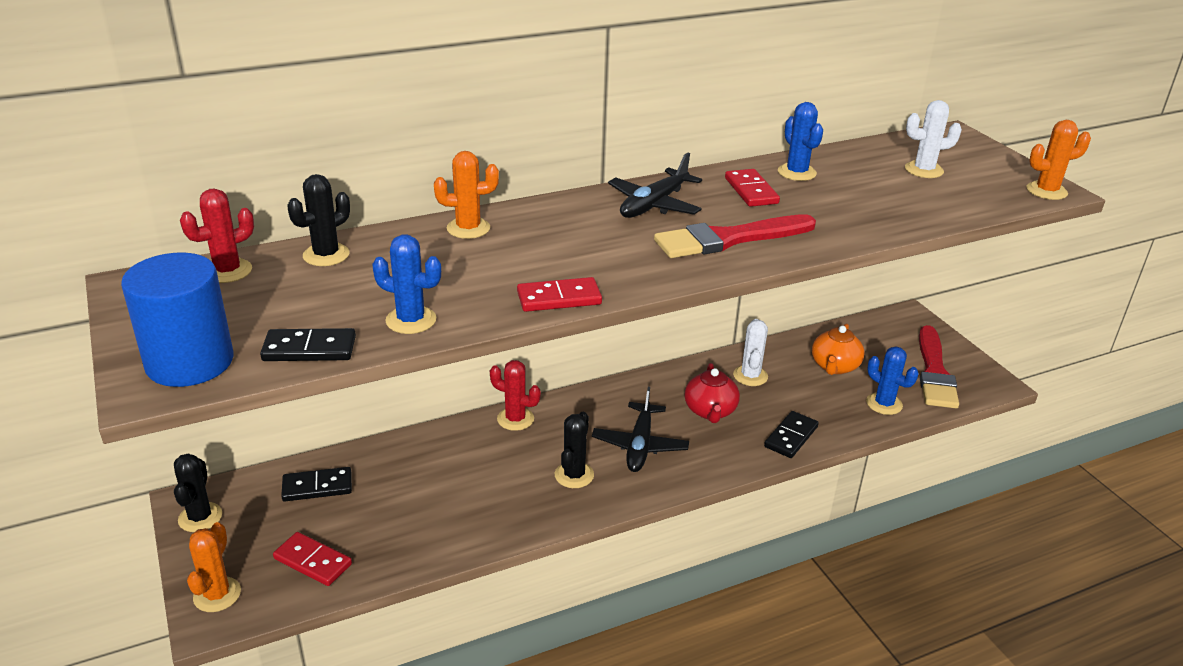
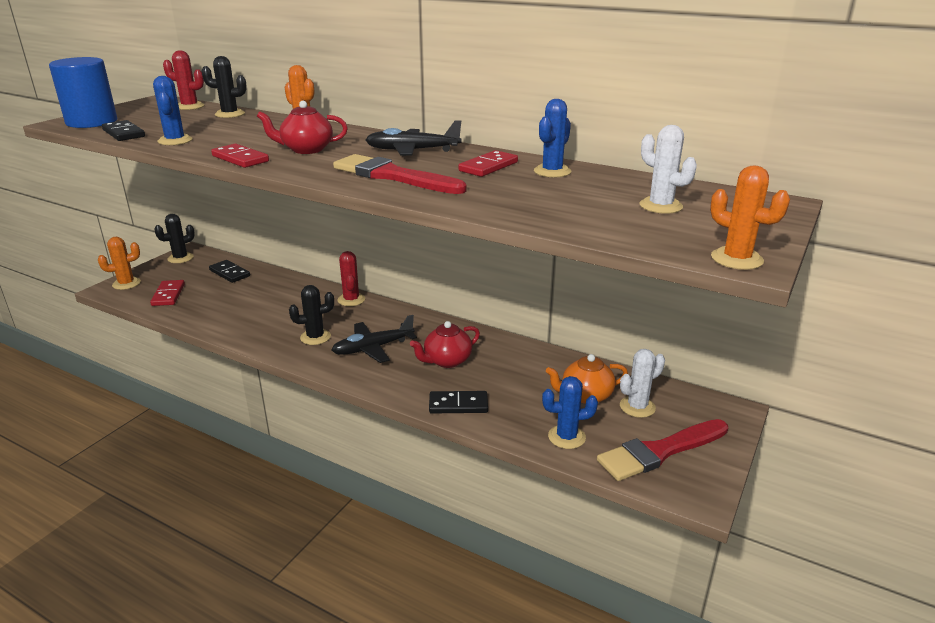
camera: 55 degrees right, 5 degrees down
(573, 253) = (306, 149): none -> red teapot
(750, 376) = (515, 362): white cactus -> white cactus (637, 407)
(884, 404) = (566, 437): blue cactus -> blue cactus turned 75 degrees clockwise

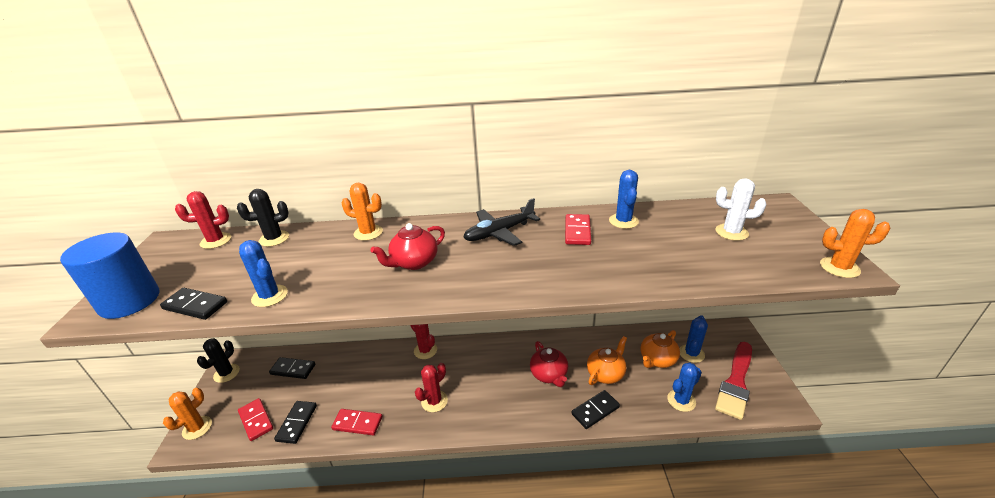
camera: 30 degrees left, 5 degrees up
(194, 308) = (297, 423): none -> black domino
(240, 159) = (372, 297): red domino -> red domino (357, 423)
(315, 337) = (434, 401): black cactus -> red cactus
(373, 348) = (488, 390): black plane -> none
(393, 176) = (529, 269): red brush -> none
(446, 361) = (549, 375): red teapot -> red teapot turned 45 degrees counterclockwise
(509, 383) = (606, 373): none -> orange teapot
(637, 407) = (691, 353): white cactus -> blue cactus

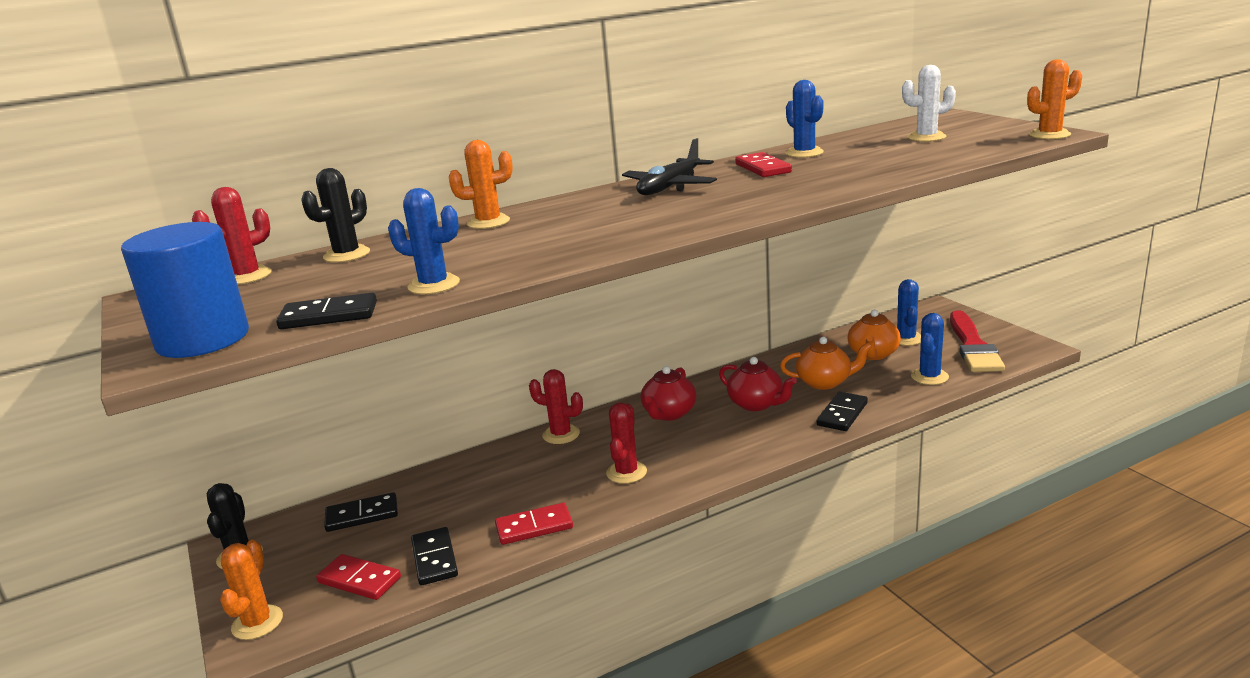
camera: 25 degrees left, 10 degrees down
(414, 262) = (595, 225): red teapot -> red teapot (669, 413)
(606, 373) = (825, 382): orange teapot -> orange teapot turned 75 degrees clockwise

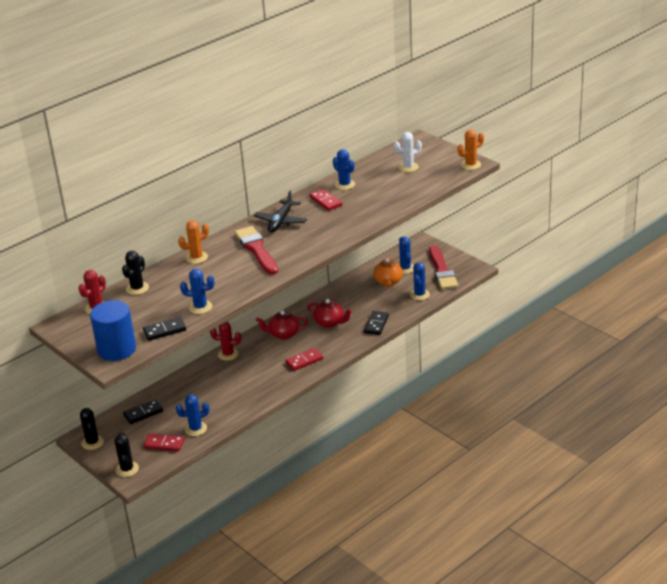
camera: 15 degrees left, 10 degrees up
(257, 623) = (127, 469): orange cactus -> black cactus
(434, 559) = (195, 429): black domino -> blue cactus
(534, 527) = (238, 406): red domino -> red domino (304, 361)
(604, 216) = (256, 249): none -> red brush
(626, 472) = (273, 372): red cactus -> none
(669, 413) = (283, 334): red teapot -> red teapot turned 75 degrees clockwise
(825, 382) = (364, 304): orange teapot -> none

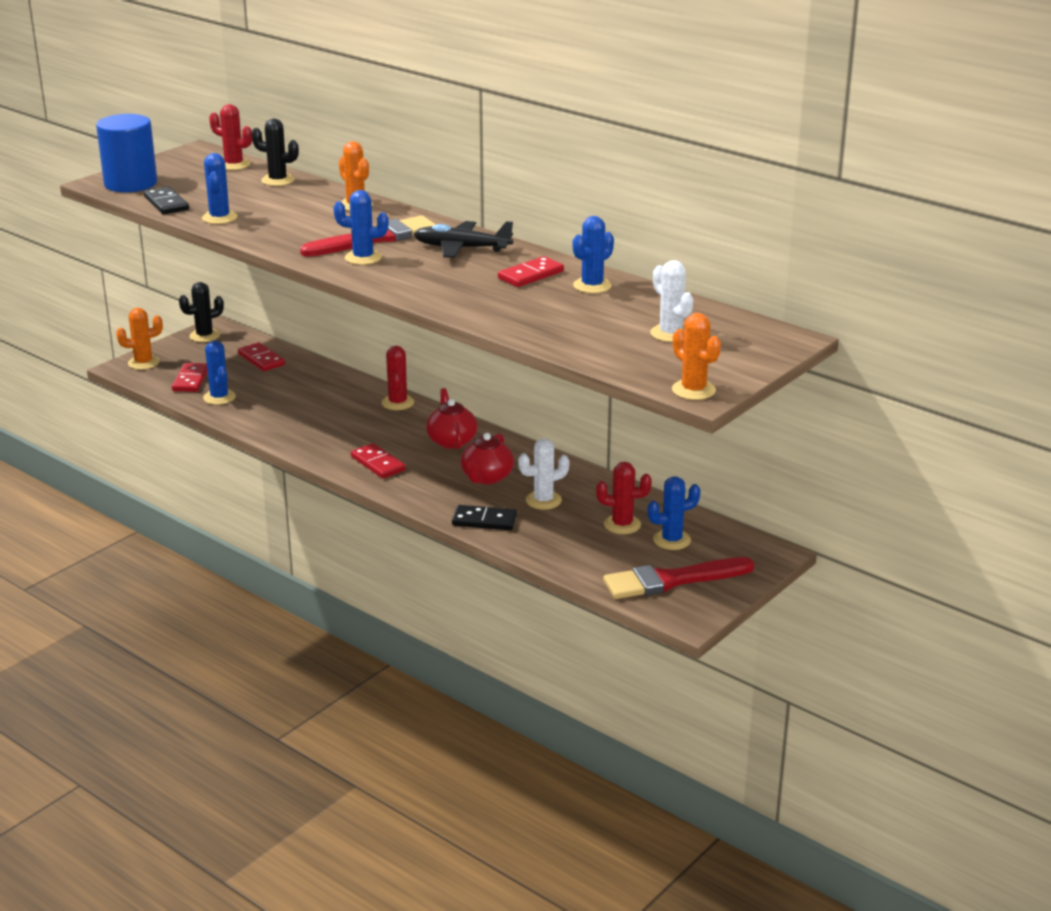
camera: 80 degrees right, 5 degrees down
(127, 469) = (143, 363): black cactus -> orange cactus
(143, 413) = (261, 359): black domino -> red domino
(359, 305) = (543, 500): none -> white cactus
(388, 282) = (622, 524): orange teapot -> red cactus
(419, 295) = (583, 559): blue cactus -> blue cactus (363, 258)

